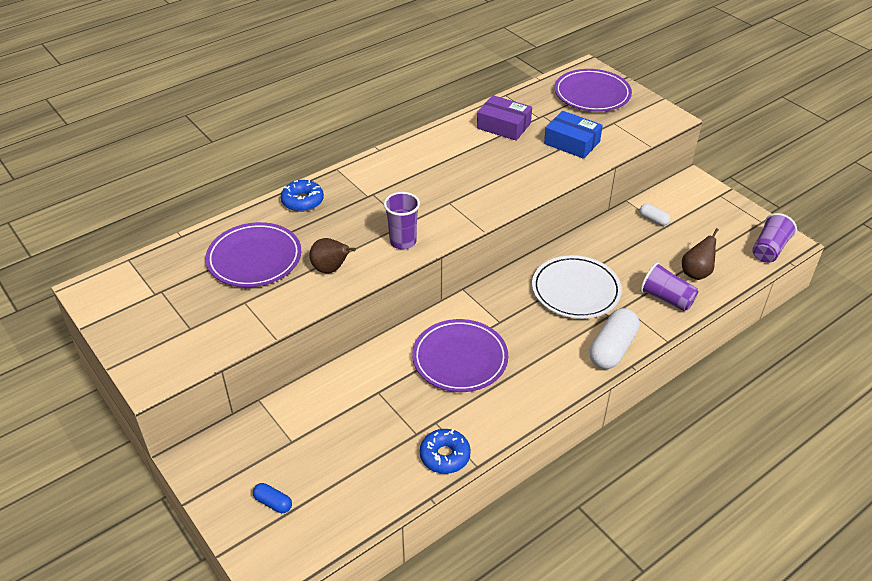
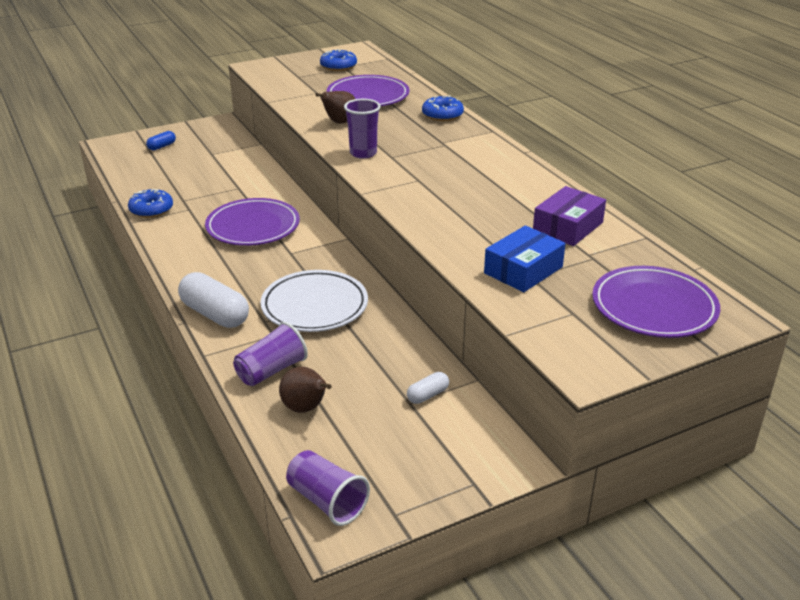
camera: 100 degrees right, 10 degrees down
(155, 297) = (338, 66): none -> blue donut

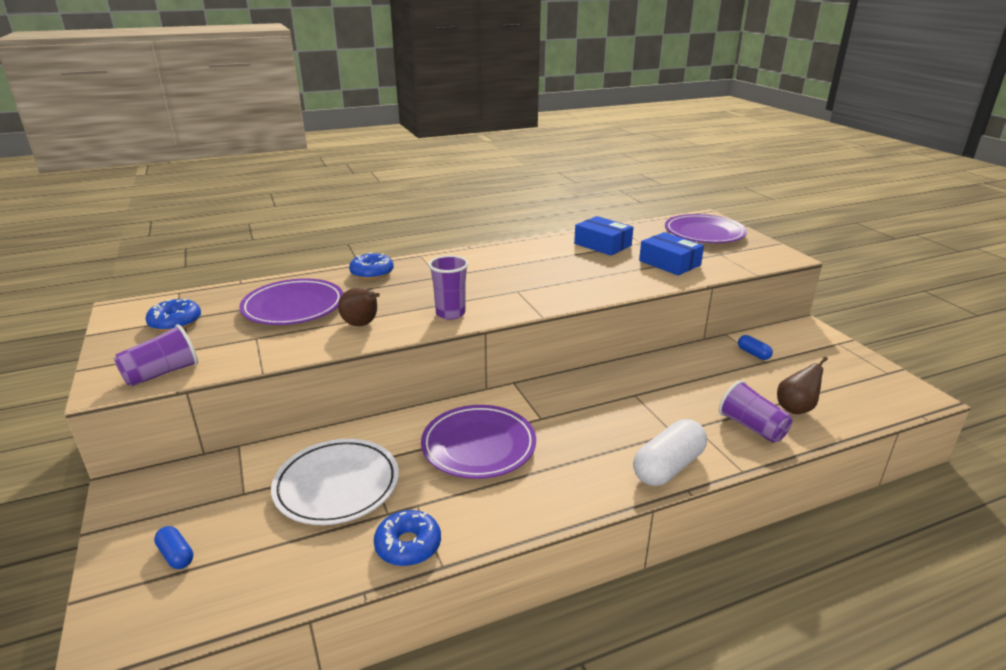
camera: 85 degrees left, 5 degrees down
(314, 306) = (641, 403): white plate -> white plate (337, 485)
(327, 501) = (895, 399): purple cup -> purple cup (162, 373)
(428, 395) = (753, 354): white capsule -> blue capsule
(568, 227) = (602, 245): purple box -> blue box

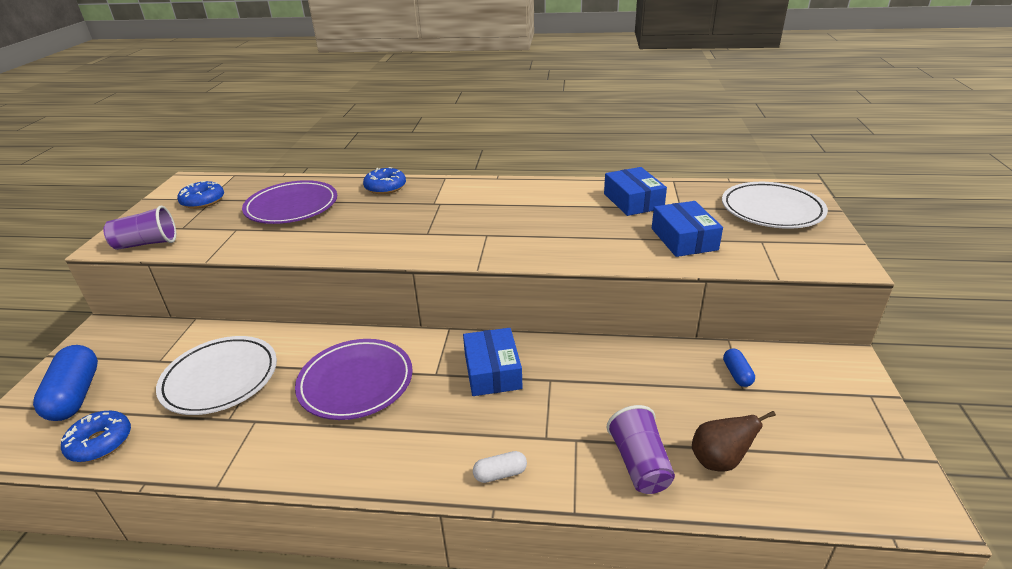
camera: 30 degrees right, 5 degrees up
(176, 555) = (75, 395): blue capsule -> blue capsule, size x2.01
(362, 324) = (320, 237): brown pear -> none
(408, 545) = (212, 455): blue donut -> blue donut (100, 442)
(450, 313) = (401, 244): purple cup -> none
(585, 402) = (492, 371): none -> blue box
(668, 467) = (500, 474): white capsule -> white capsule, size x0.50
(704, 233) = (771, 210): purple plate -> white plate

